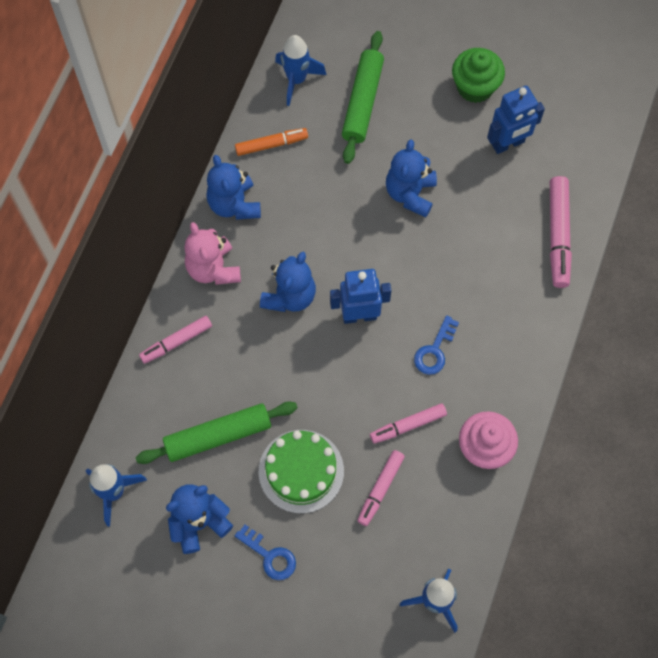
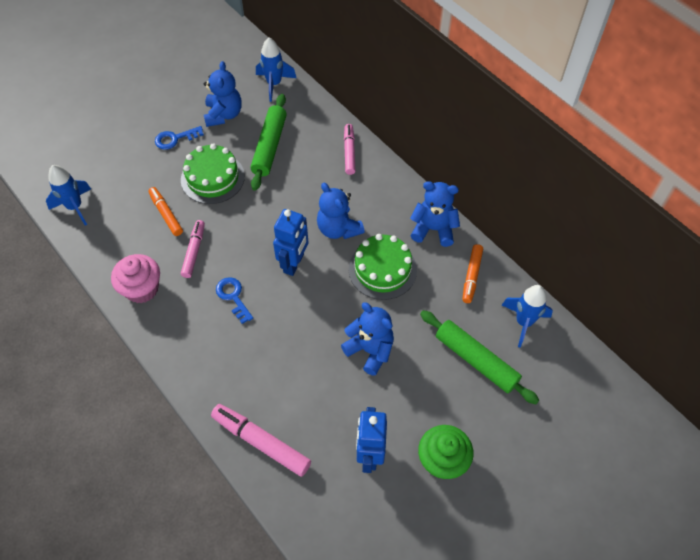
camera: 120 degrees right, 10 degrees down
(213, 269) = (389, 194): pink teddy bear -> none
(314, 228) = (382, 269): none -> green cake
(380, 489) = (166, 214): pink marker -> orange marker

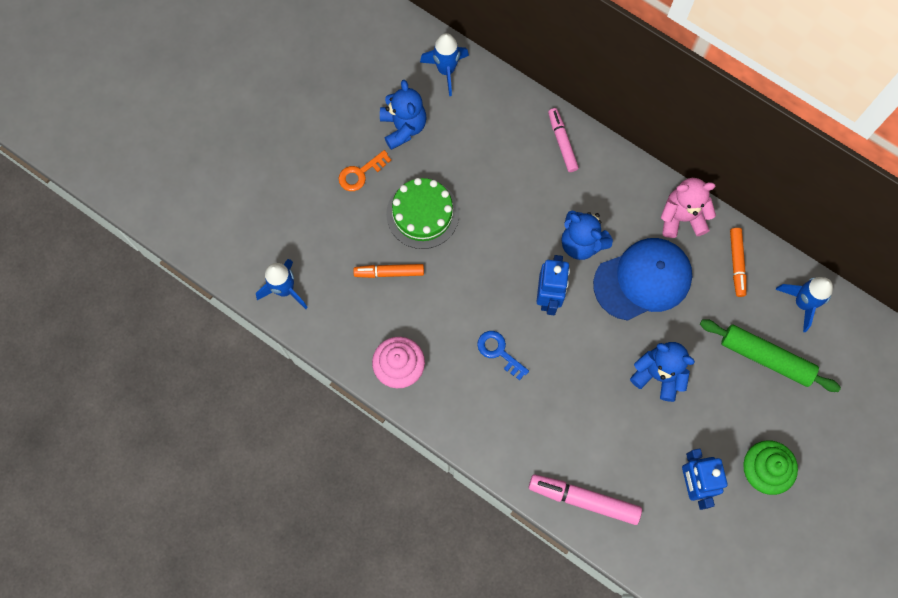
camera: 15 degrees left, 15 degrees up
(166, 214) = (389, 272): orange marker -> orange marker turned 45 degrees counterclockwise
(175, 139) = (360, 173): blue key -> orange key
(194, 251) = (437, 310): pink marker -> none
(269, 146) = (471, 157): green rolling pin -> none
(382, 269) = (643, 279): green cake -> blue cap
(433, 229) = (682, 217): blue teddy bear -> pink teddy bear

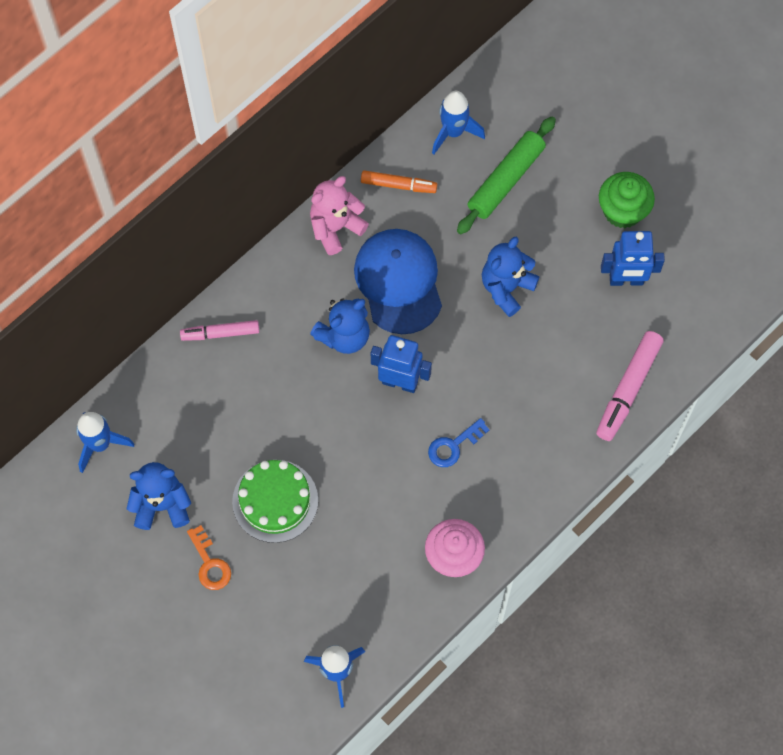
camera: 80 degrees left, 5 degrees down
(389, 272) = (339, 550): orange marker -> none
(682, 217) = (335, 227): pink teddy bear -> pink teddy bear turned 45 degrees clockwise

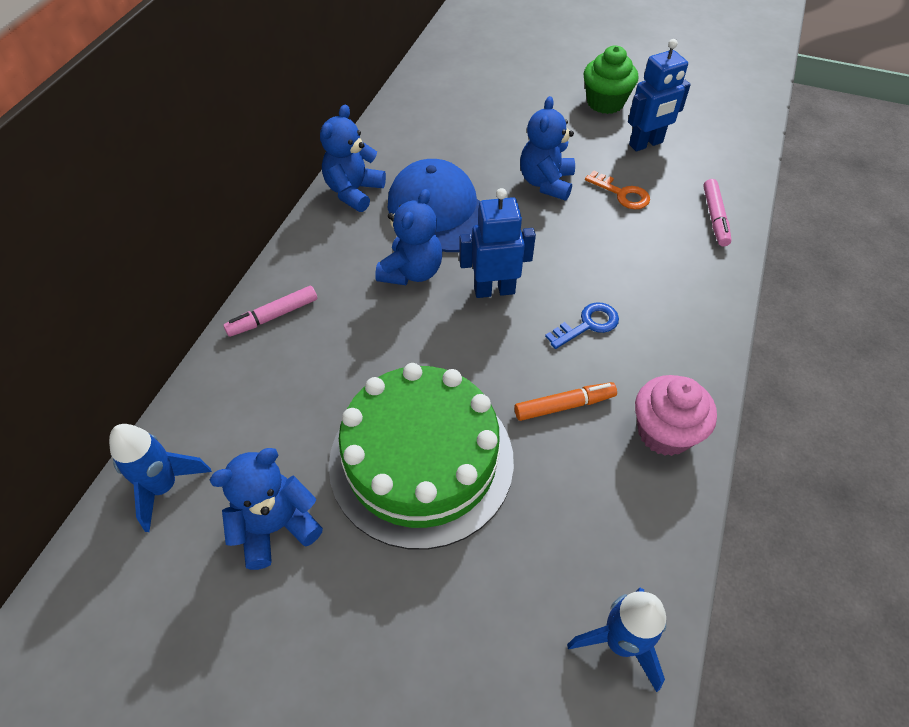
camera: 25 degrees left, 15 degrees down
(210, 563) = (373, 573): orange key -> orange key (622, 194)
(275, 501) = (421, 460): green cake -> green cake, size x1.59
(335, 227) = (354, 191): pink teddy bear -> blue teddy bear
(398, 185) = (397, 144): orange marker -> orange marker (564, 405)
(453, 132) = (424, 98): blue rocket -> none
(454, 446) = (587, 325): blue key -> blue key turned 150 degrees counterclockwise
(506, 180) = (491, 113): green rolling pin -> none
(628, 389) = (715, 217): pink marker -> pink marker, size x0.65

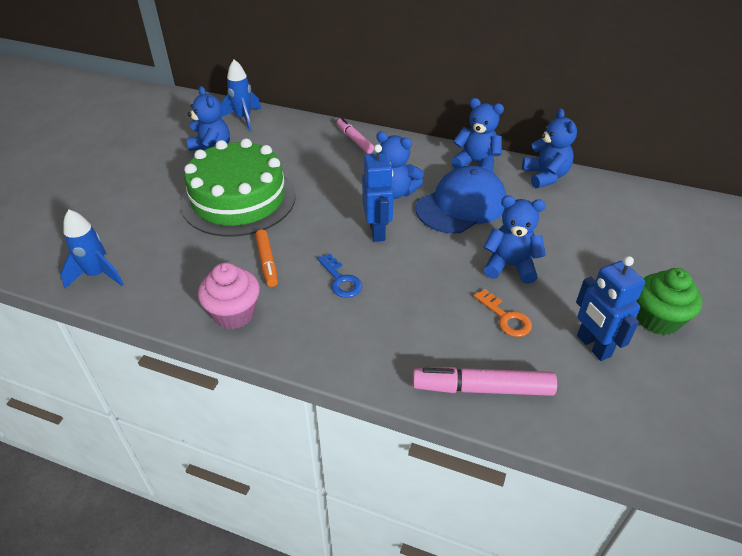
camera: 90 degrees right, 10 degrees down
(386, 138) = (545, 176): none -> blue teddy bear
(622, 194) = (505, 317): orange key -> orange key turned 75 degrees counterclockwise
(715, 217) = (482, 388): pink marker -> pink marker, size x1.53

